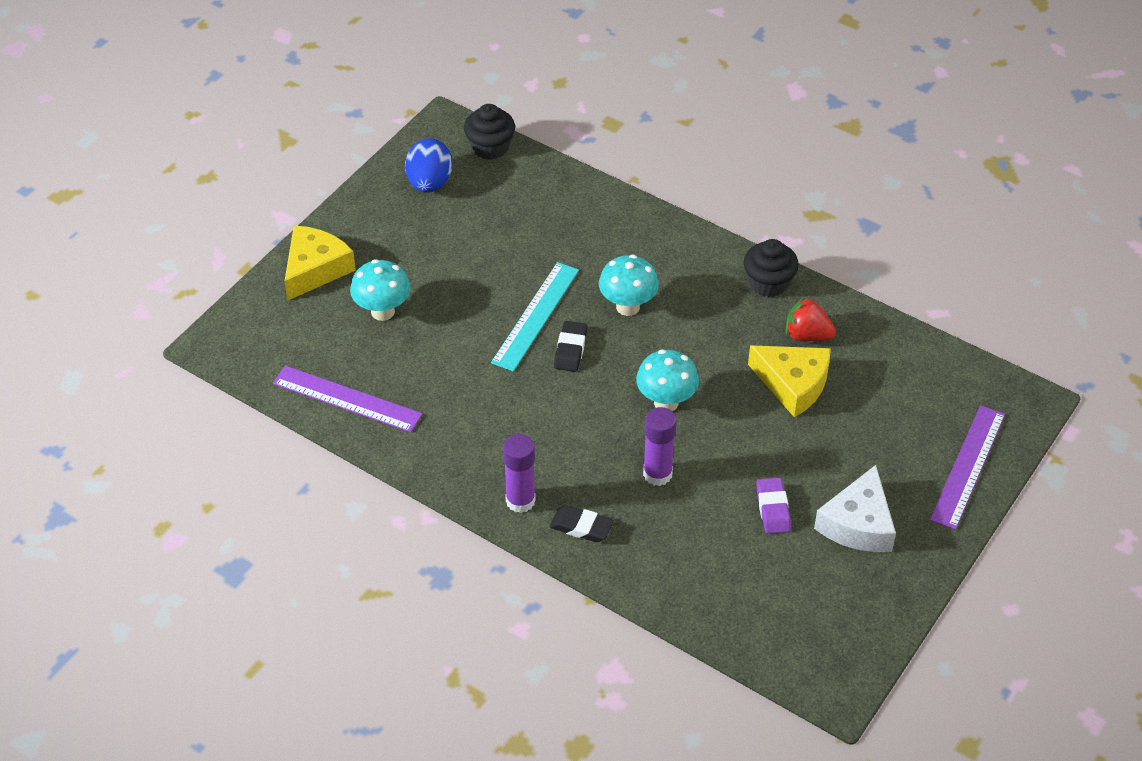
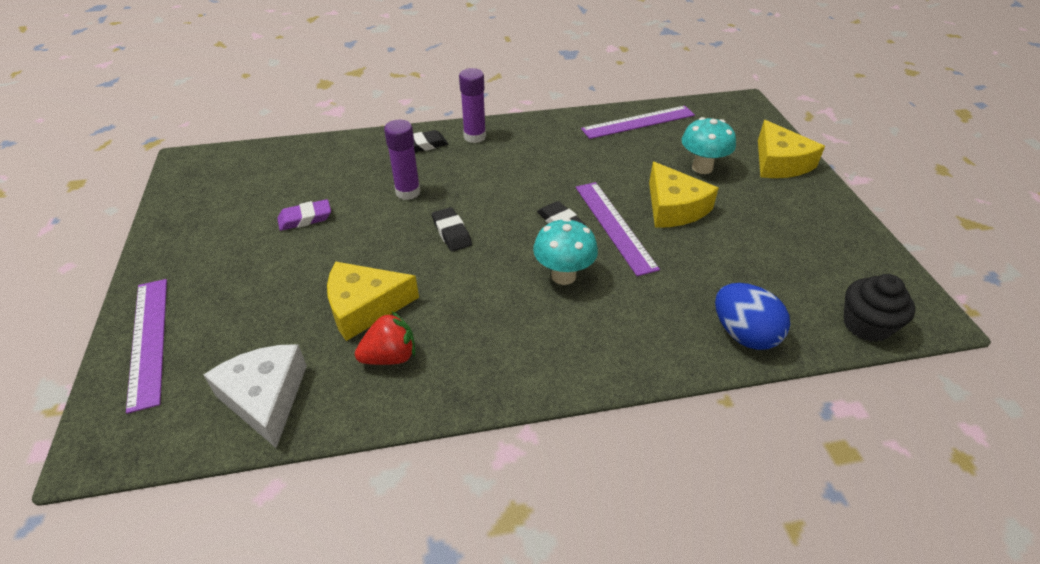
camera: 135 degrees right, 5 degrees down
(429, 183) = (839, 260): blue egg -> blue egg (744, 334)
(467, 297) = (674, 208): none -> yellow cheese
(535, 316) = (614, 226): turquoise ruler -> purple ruler
(666, 402) = (451, 233): turquoise mushroom -> black eraser
(768, 283) = (475, 382): black cupcake -> none
(773, 509) = (305, 218): purple eraser -> purple eraser turned 60 degrees counterclockwise
(858, 524) = (229, 245): white cheese -> white cheese (265, 398)

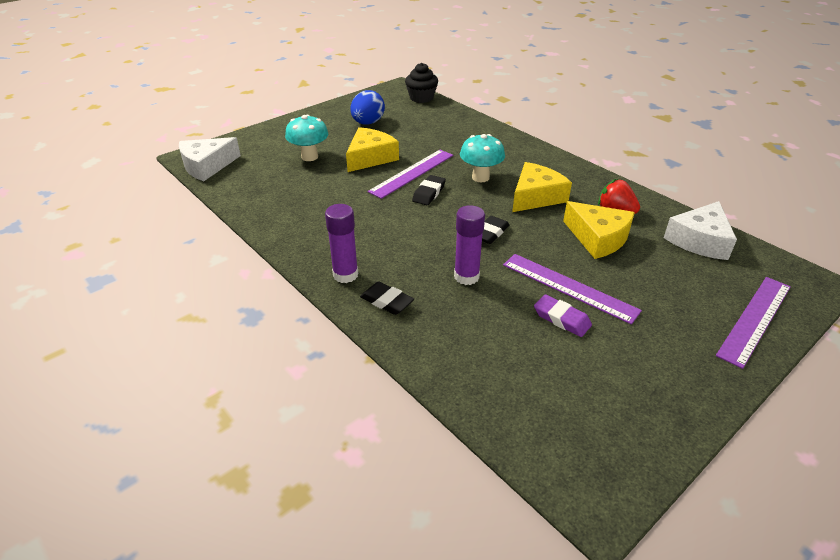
camera: 120 degrees left, 5 degrees down
(638, 122) = (255, 195): purple ruler -> purple ruler (569, 287)
(717, 108) = (207, 166): none -> white cheese
(744, 334) = (463, 122): blue egg -> blue egg (368, 123)
(779, 163) = (280, 133): yellow cheese -> yellow cheese (535, 197)

